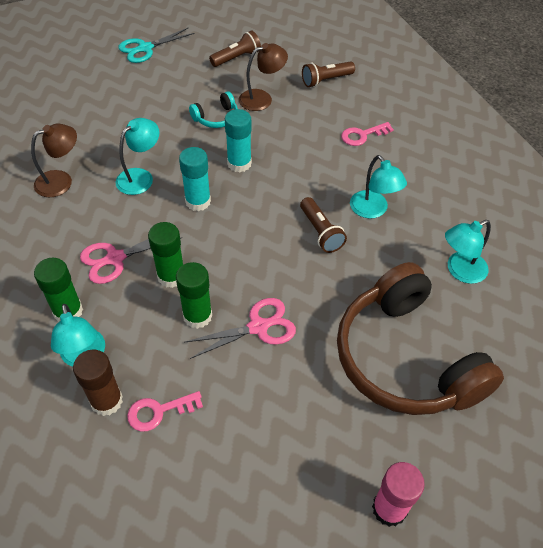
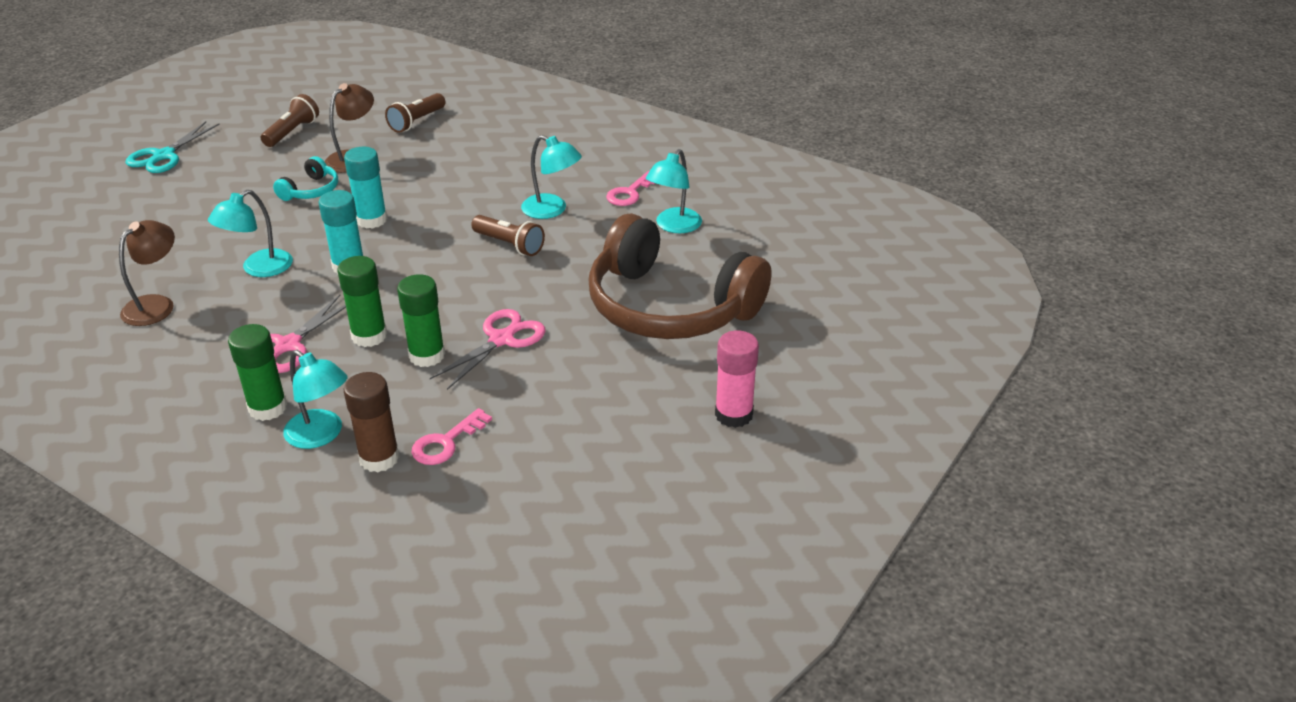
camera: 30 degrees left, 15 degrees down
(140, 177) = (259, 268): turquoise lamp -> turquoise lamp turned 150 degrees counterclockwise
(362, 135) = (494, 155): pink key -> pink key (630, 193)

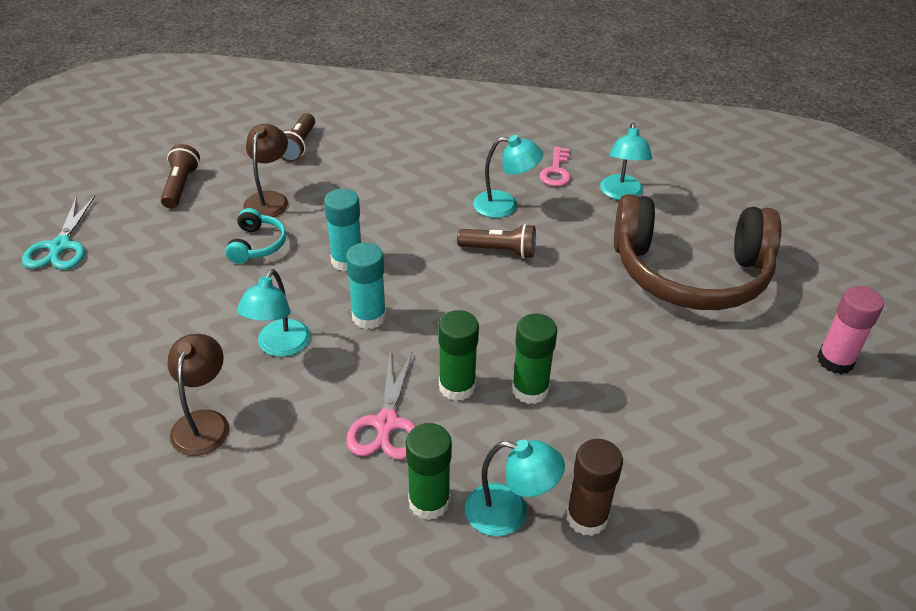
camera: 25 degrees left, 5 degrees up
(446, 442) = (631, 476): pink key -> none
(502, 339) = (581, 350): pink scissors -> none

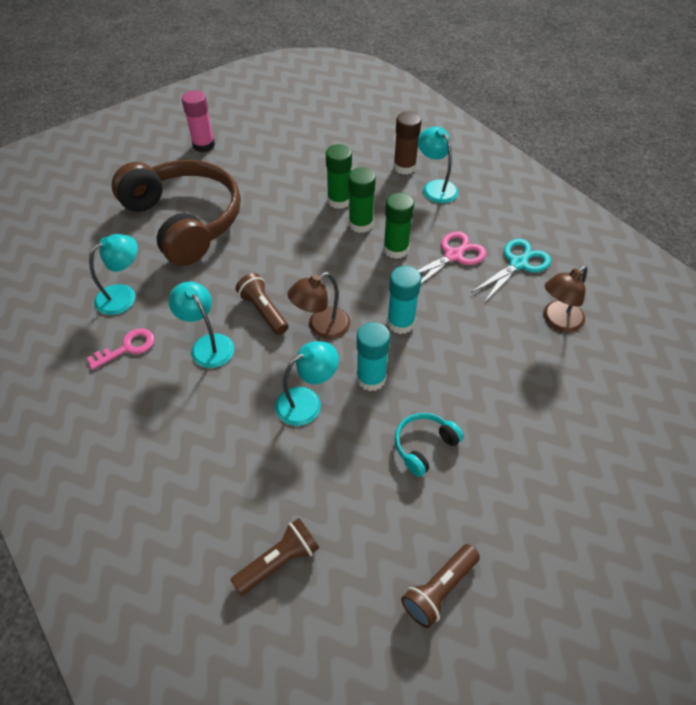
camera: 135 degrees left, 10 degrees up
(60, 247) = (601, 581): turquoise scissors -> turquoise scissors (518, 263)
(269, 199) = (371, 497): brown lamp -> brown lamp (321, 327)
(279, 346) = (476, 341): turquoise lamp -> turquoise lamp (307, 402)
(429, 502) = (467, 212): green glue stick -> green glue stick (339, 200)

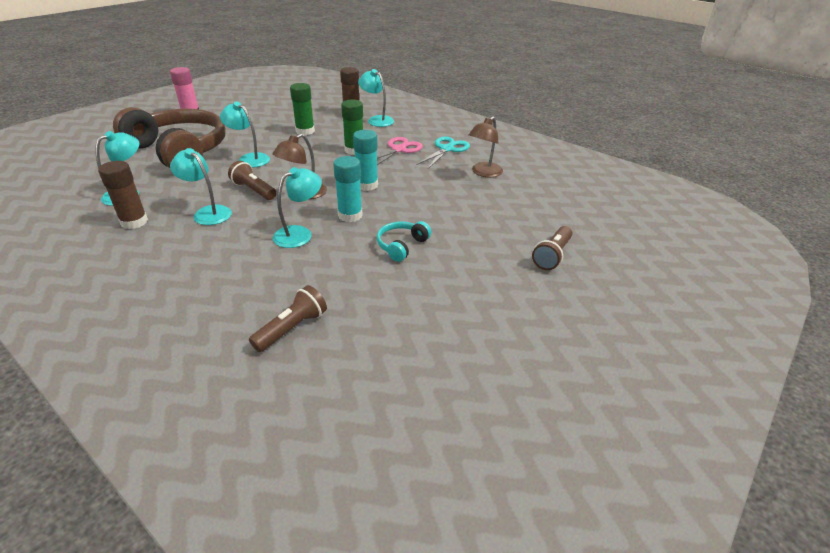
camera: 15 degrees left, 15 degrees down
(127, 348) = (134, 222): pink key -> brown glue stick
(265, 248) = (249, 158): none -> turquoise lamp
(361, 224) = (324, 141): green glue stick -> none
(439, 589) = (435, 323): brown flashlight -> brown flashlight (552, 255)

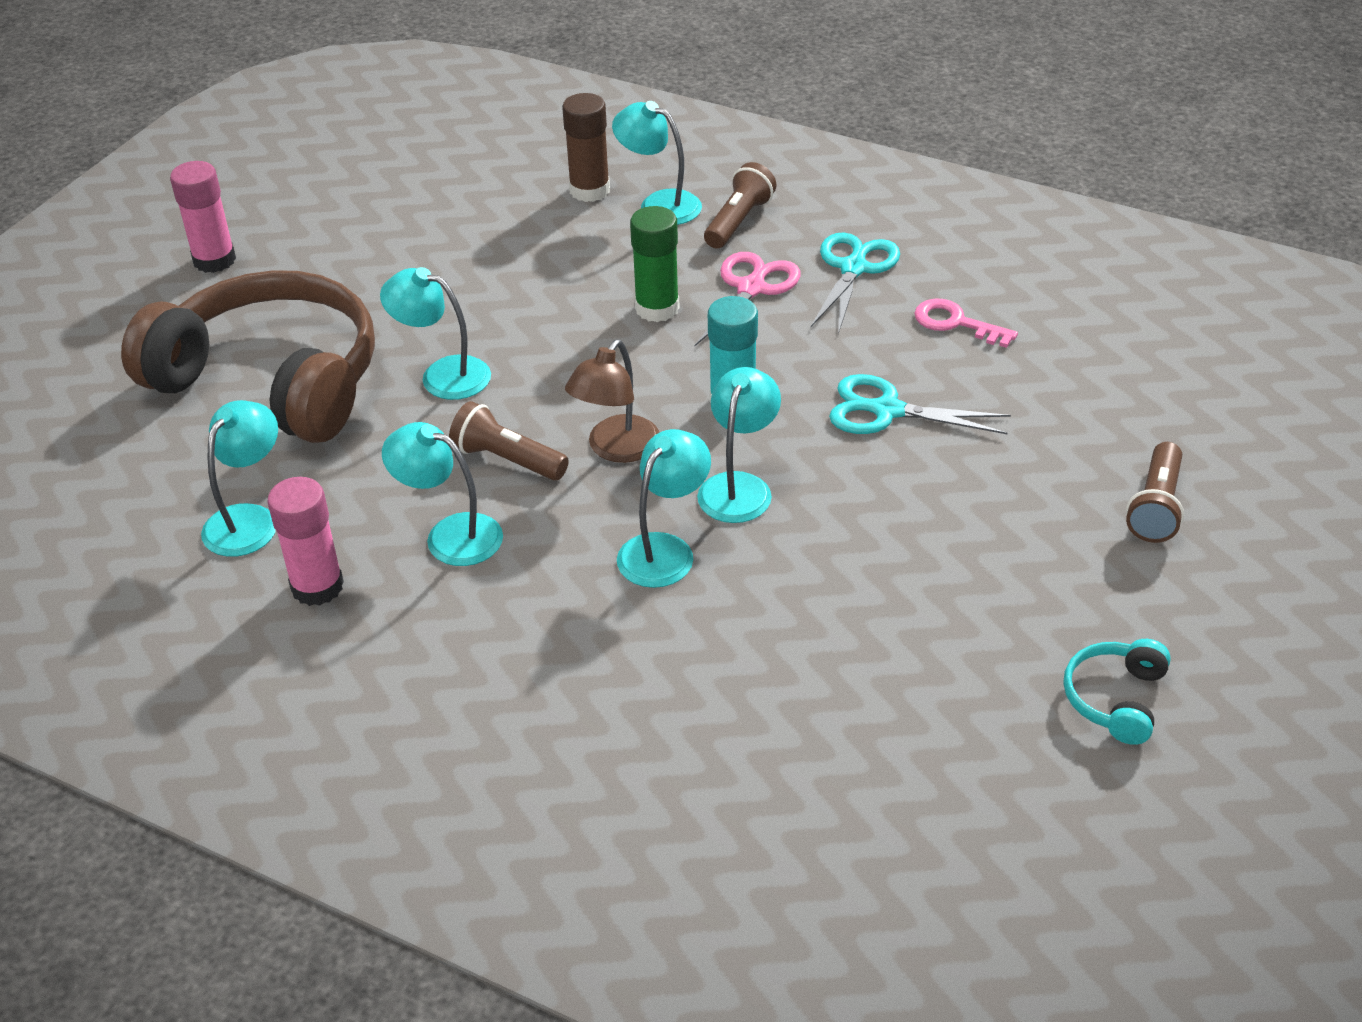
camera: 10 degrees left, 5 degrees up
(134, 222) = (317, 587): brown glue stick -> pink glue stick
(292, 328) = (766, 750): brown flashlight -> brown flashlight (738, 221)
(305, 131) = (517, 270): green glue stick -> none
(350, 215) = (739, 486): turquoise glue stick -> turquoise lamp
(401, 245) = (872, 539): turquoise headphones -> turquoise headphones (1115, 699)
(435, 198) = (886, 410): none -> turquoise scissors
(483, 173) = (956, 323): brown lamp -> pink key

